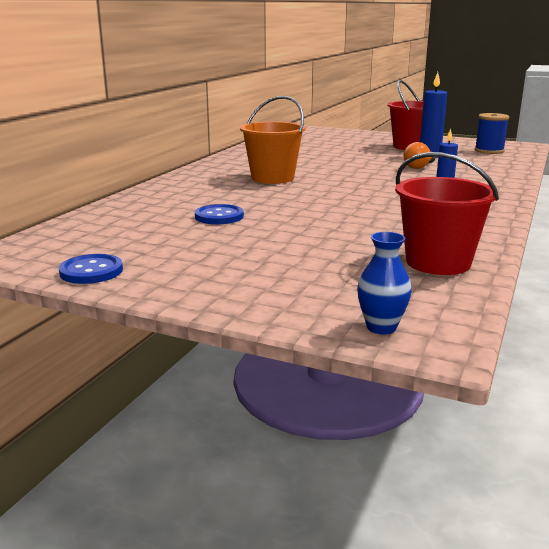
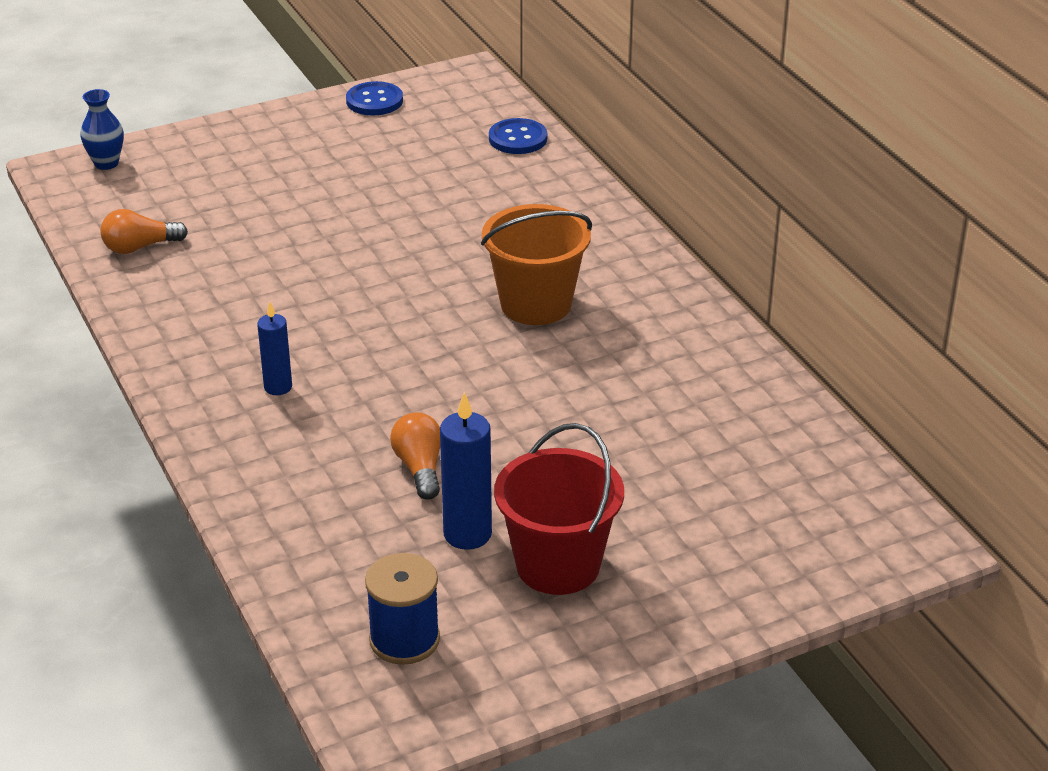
camera: 130 degrees right, 15 degrees up
(219, 216) = (428, 202): blue button -> blue button (518, 139)
(438, 262) = (140, 247): red bucket -> orange light bulb

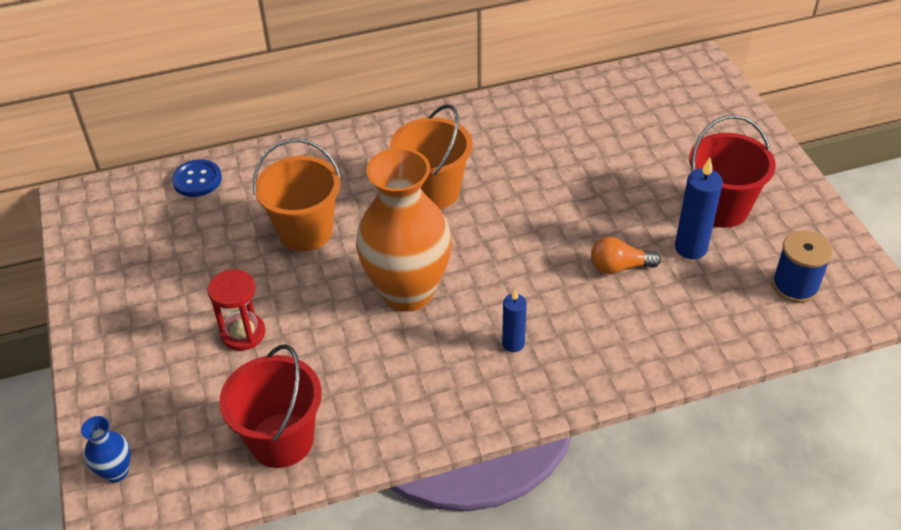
camera: 80 degrees left, 10 degrees up
(140, 247) = (281, 440): orange light bulb -> red bucket
(282, 204) = (243, 333): none -> red hourglass
(355, 303) = (407, 292): none -> orange vase
(374, 101) = (92, 263): blue button -> none
(445, 221) = (305, 231): none -> orange bucket

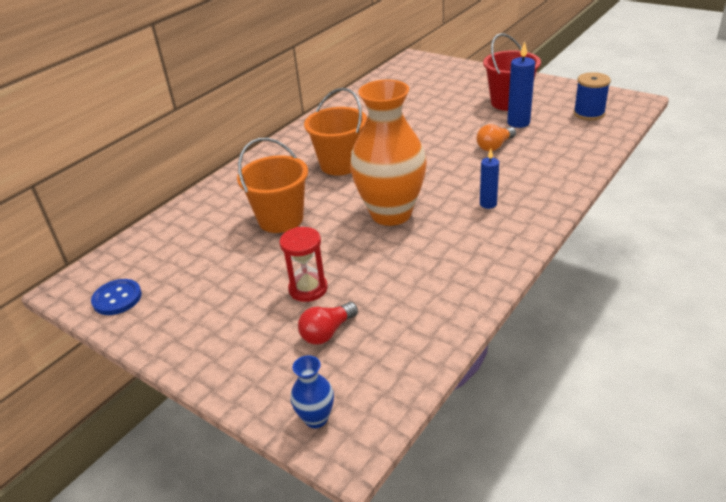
camera: 35 degrees left, 10 degrees down
(197, 180) = (161, 232): blue button -> blue button (117, 298)
(209, 393) = (327, 332): none -> red light bulb
(281, 440) = (415, 326): red bucket -> none

